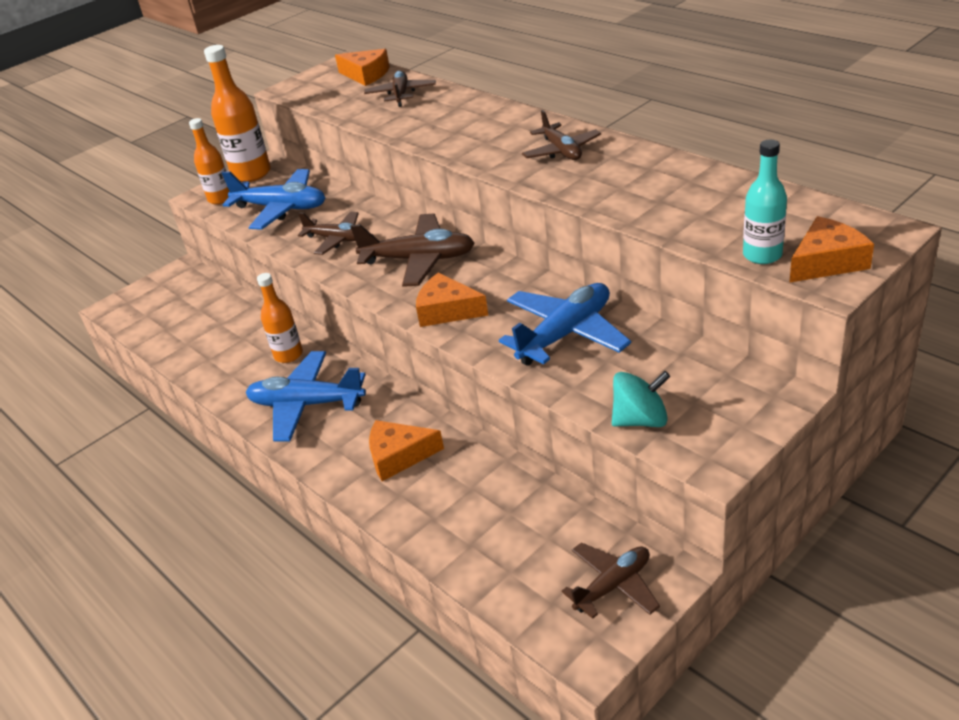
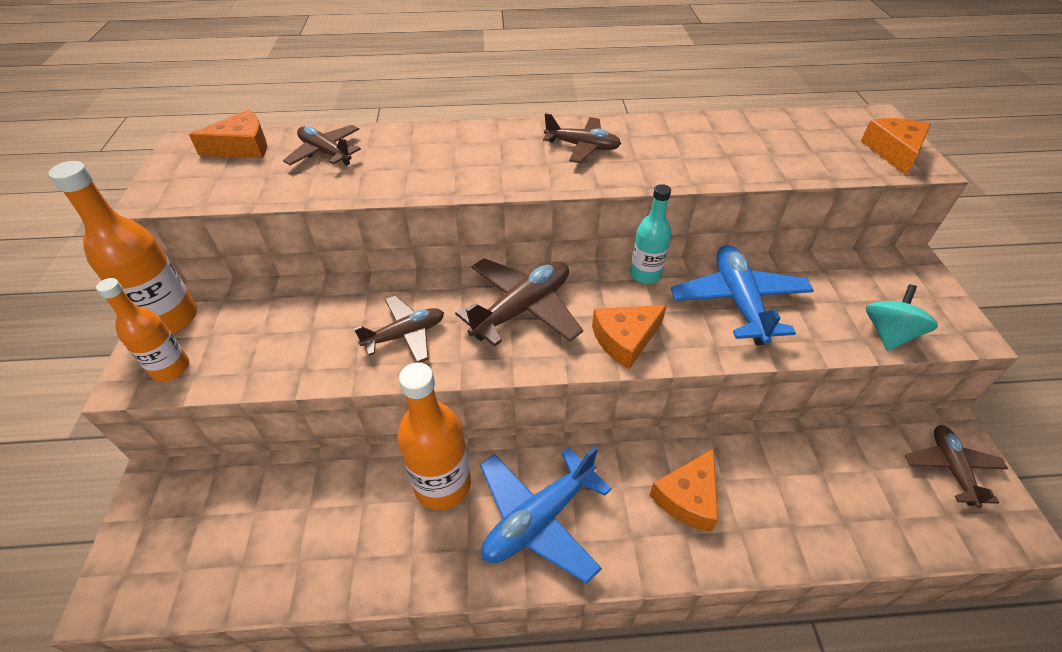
camera: 55 degrees left, 10 degrees up
(281, 208) = (280, 338): blue plane -> none
(288, 355) = (442, 484): orange bottle -> orange bottle, size x1.59
(762, 255) = (857, 164): turquoise bottle -> turquoise bottle (645, 274)

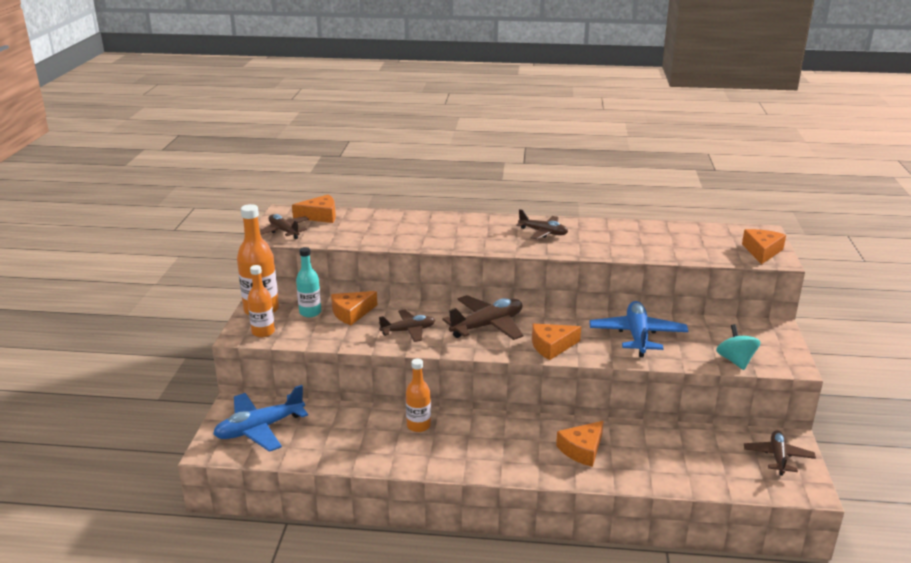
camera: 10 degrees right, 20 degrees down
(314, 308) = (351, 313): none -> orange cheese
(326, 153) = (373, 223): brown plane -> brown plane (284, 231)
(442, 484) = (418, 426): orange bottle -> orange bottle, size x0.63
(539, 518) = (479, 448): blue plane -> blue plane (259, 429)
(645, 274) = (577, 316): turquoise bottle -> turquoise bottle (310, 312)
(888, 334) = (735, 361): turquoise spinning top -> turquoise spinning top turned 45 degrees counterclockwise

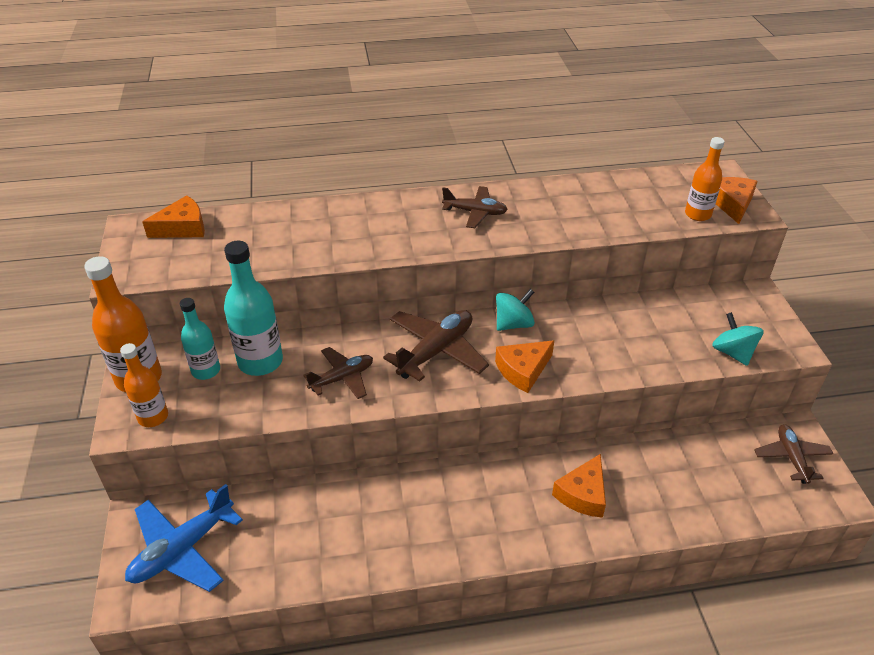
camera: 15 degrees left, 15 degrees up
(284, 231) = (142, 263): brown plane -> none
(351, 313) = (260, 362): orange cheese -> turquoise bottle
(418, 426) = (382, 499): orange bottle -> orange bottle (697, 214)
(557, 318) = (513, 324): none -> turquoise spinning top
(637, 336) = (613, 334): blue plane -> none

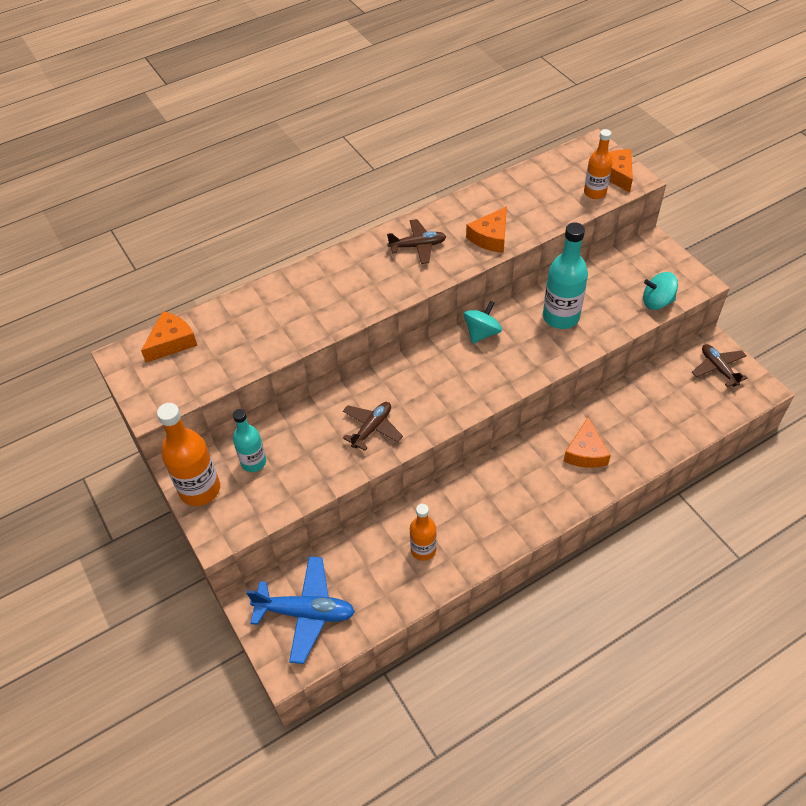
camera: 20 degrees left, 10 degrees up
(153, 417) = (236, 518): orange bottle -> orange bottle (423, 550)
(182, 549) = (305, 612): blue plane -> blue plane turned 105 degrees counterclockwise
(260, 362) = (295, 438): turquoise bottle -> turquoise bottle (561, 317)
(436, 351) = (433, 378): brown plane -> none
(523, 370) = (510, 371): orange cheese -> orange cheese (490, 237)
(732, 352) = (657, 302): turquoise spinning top -> turquoise spinning top turned 45 degrees counterclockwise

